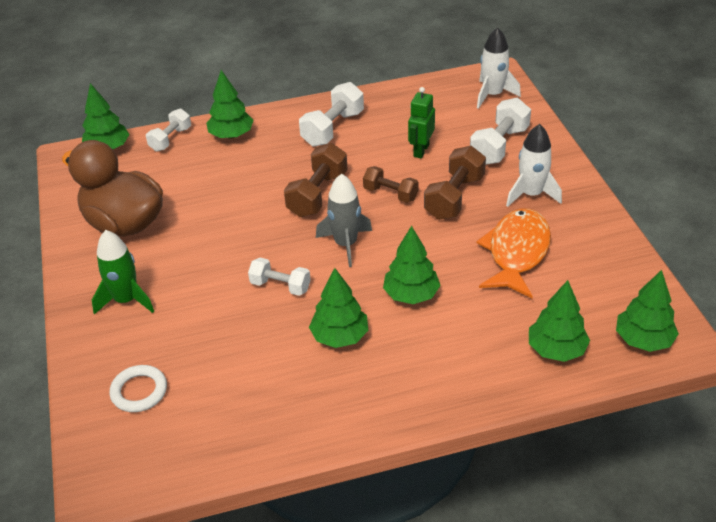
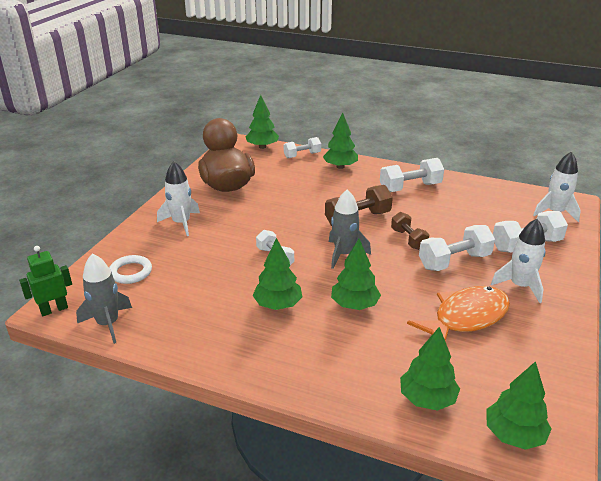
camera: 35 degrees right, 10 degrees down
(126, 300) = (181, 223): green rocket -> white rocket
(187, 462) = (108, 324): none -> grey rocket
(421, 150) = (460, 223): green robot -> green robot (54, 309)
(454, 197) = (454, 261): brown dumbbell -> white dumbbell

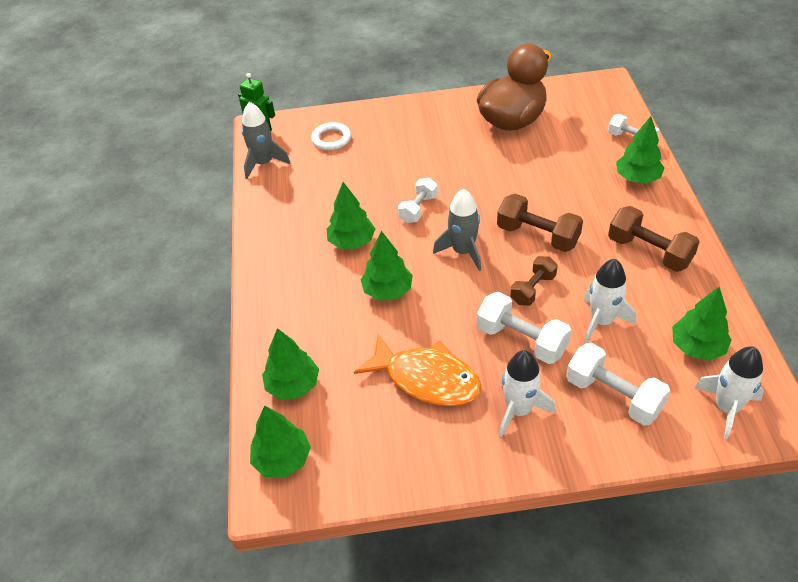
camera: 65 degrees right, 15 degrees up
(181, 223) = (422, 127): white rocket -> white rocket (601, 321)
(262, 147) = (617, 104): green tree -> green tree (697, 347)
(410, 187) = (649, 251): white dumbbell -> brown dumbbell

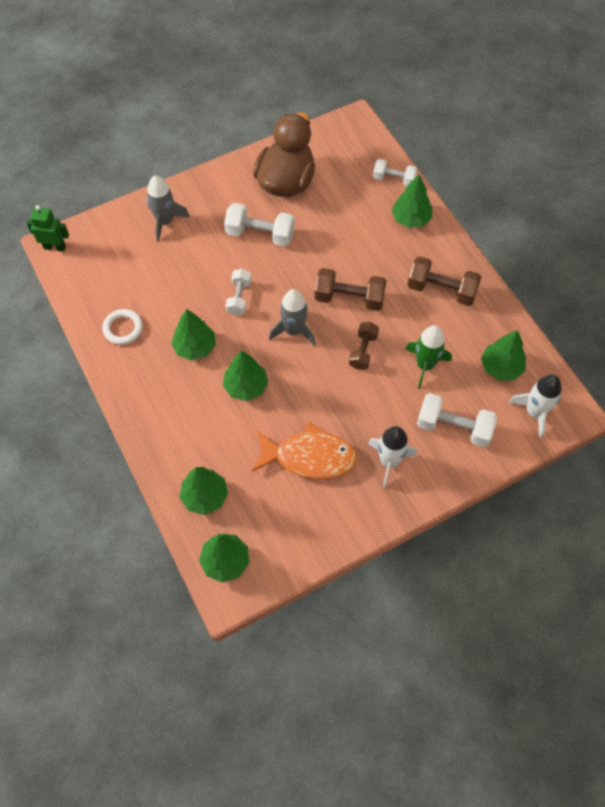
camera: 25 degrees left, 15 degrees up
(264, 163) = (76, 285): grey rocket -> grey rocket (165, 222)
(331, 139) = (128, 242): white ring -> white ring (123, 328)
(521, 340) = (370, 400): white dumbbell -> white dumbbell (260, 234)
(601, 321) = (425, 365): white rocket -> green rocket

